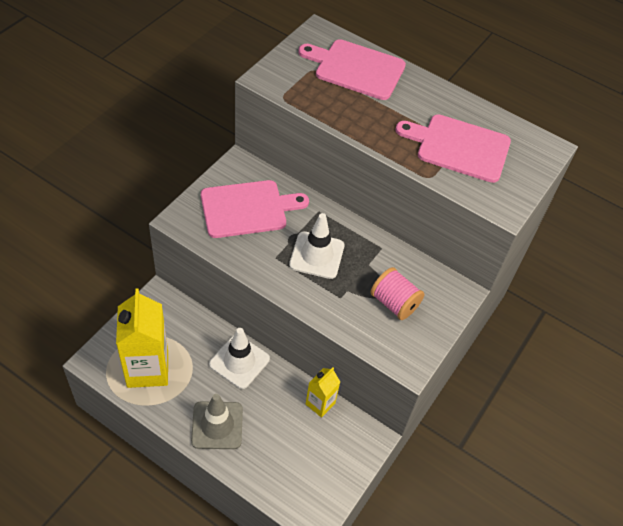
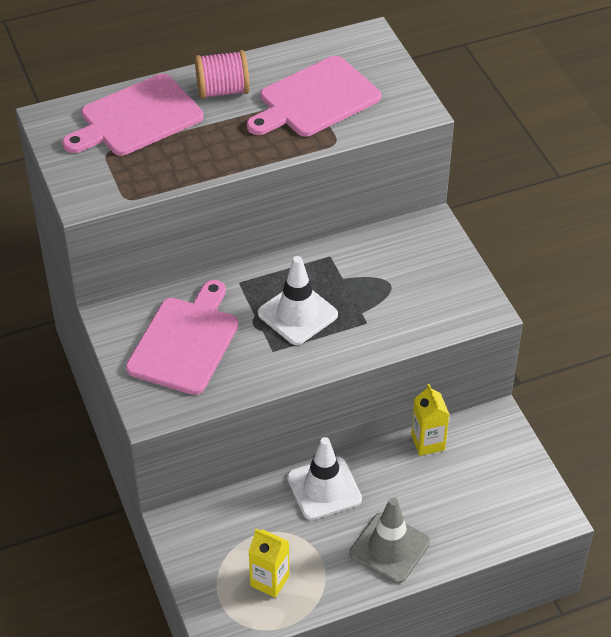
camera: 50 degrees left, 5 degrees down
(147, 369) = (269, 581): yellow carton -> yellow carton, size x0.53
(394, 303) = (406, 283): pink spool -> pink spool (222, 91)

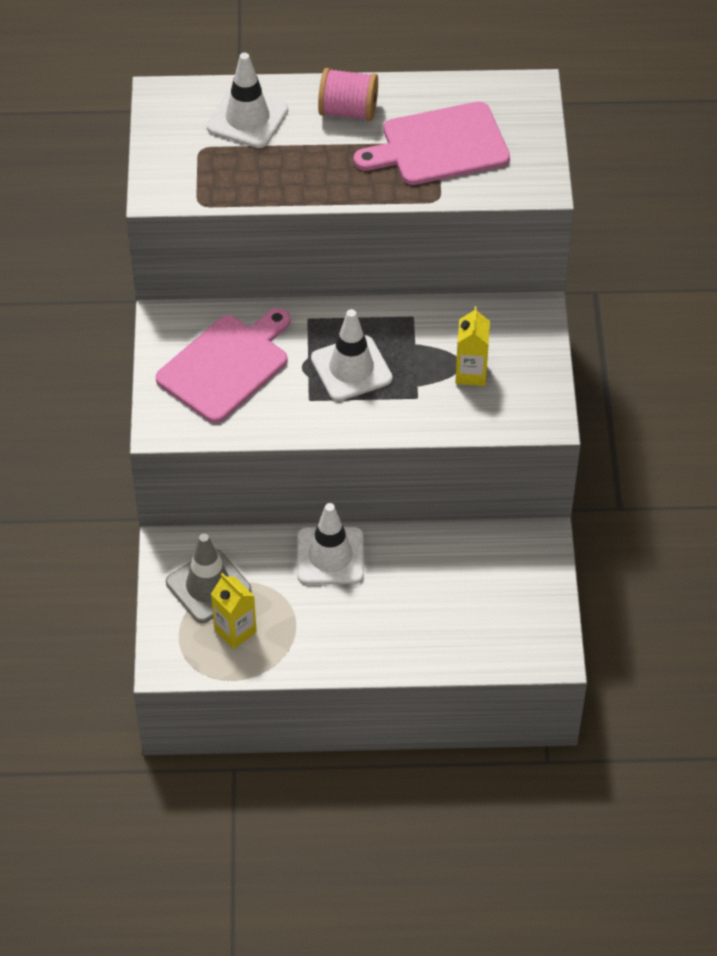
camera: 20 degrees right, 5 degrees up
(136, 118) = (247, 118): pink cutting board -> white traffic cone
(389, 548) = (368, 635): grey traffic cone -> grey traffic cone (208, 586)
(428, 442) = (458, 541): yellow carton -> yellow carton (471, 373)

